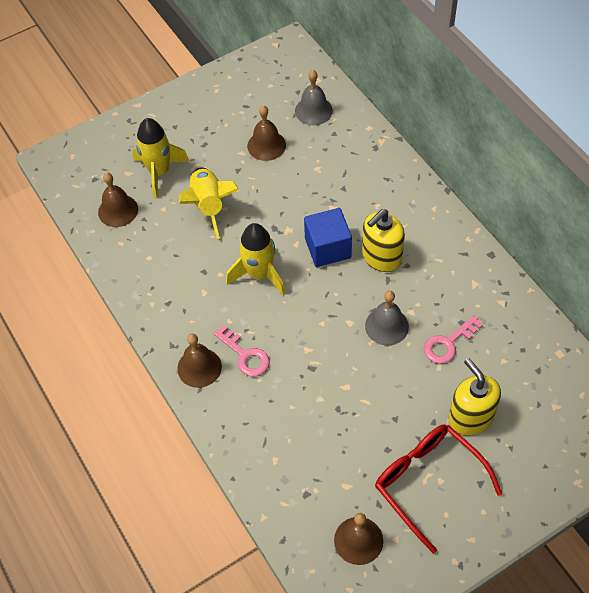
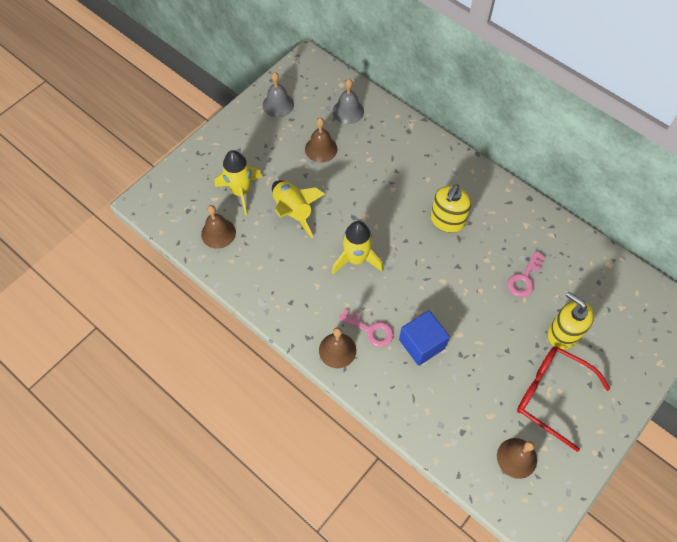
camera: 20 degrees left, 5 degrees up
(328, 248) = (402, 223): blue cube -> blue cube (422, 344)
(386, 326) = (472, 276): grey bell -> grey bell (278, 105)

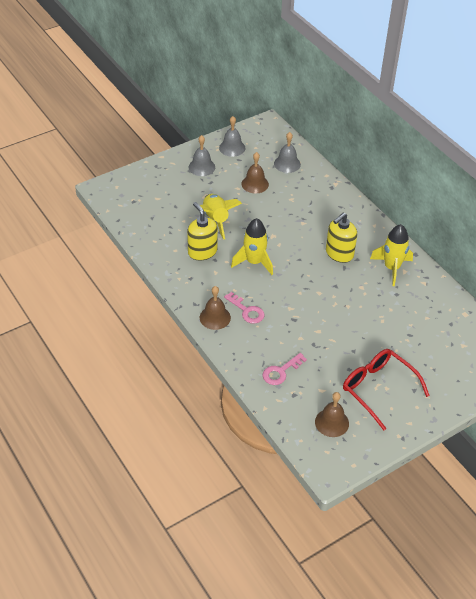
camera: 15 degrees right, 15 degrees down
(218, 233) = (151, 221): brown bell -> none
(241, 192) = (180, 198): yellow rocket -> yellow rocket (392, 268)
(252, 141) = (201, 167): none -> grey bell
(422, 344) = (284, 329): blue cube -> none
(524, 278) = (388, 306): pink key -> pink key (281, 372)
(563, 333) = (405, 350): yellow soap dispenser -> yellow soap dispenser (202, 251)

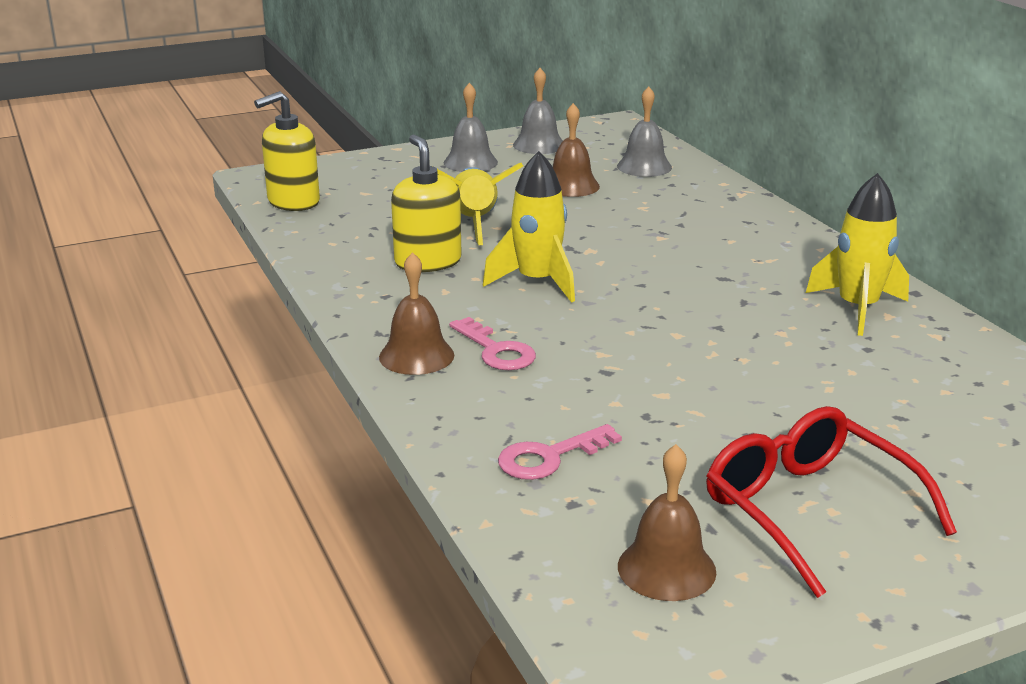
camera: 10 degrees right, 20 degrees down
(339, 253) = (734, 281): yellow soap dispenser -> yellow soap dispenser (293, 202)

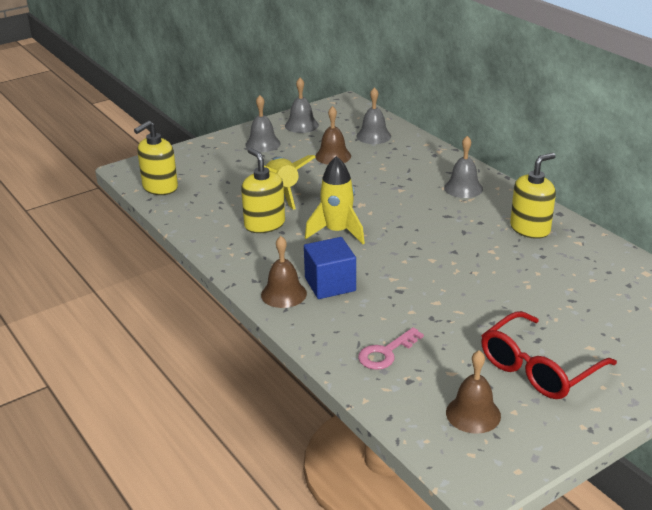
camera: 10 degrees left, 5 degrees up
(496, 351) = (330, 284): pink key -> blue cube
(763, 244) = (463, 188): none -> grey bell
(810, 511) = (539, 367): red glasses -> red glasses turned 90 degrees counterclockwise
(857, 309) = (530, 229): yellow rocket -> yellow soap dispenser

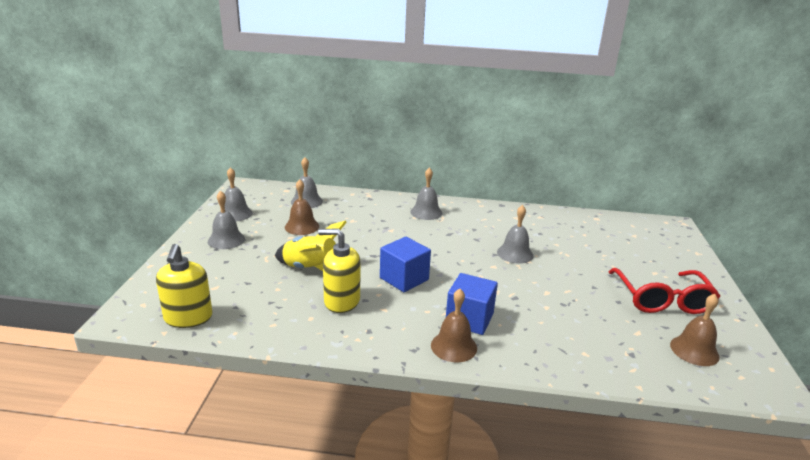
camera: 50 degrees left, 5 degrees down
(337, 232) = (404, 279): yellow rocket -> blue cube
(386, 353) = (587, 345): pink key -> none
(474, 260) = (515, 253): none -> grey bell
(530, 229) = (505, 220): yellow soap dispenser -> none

